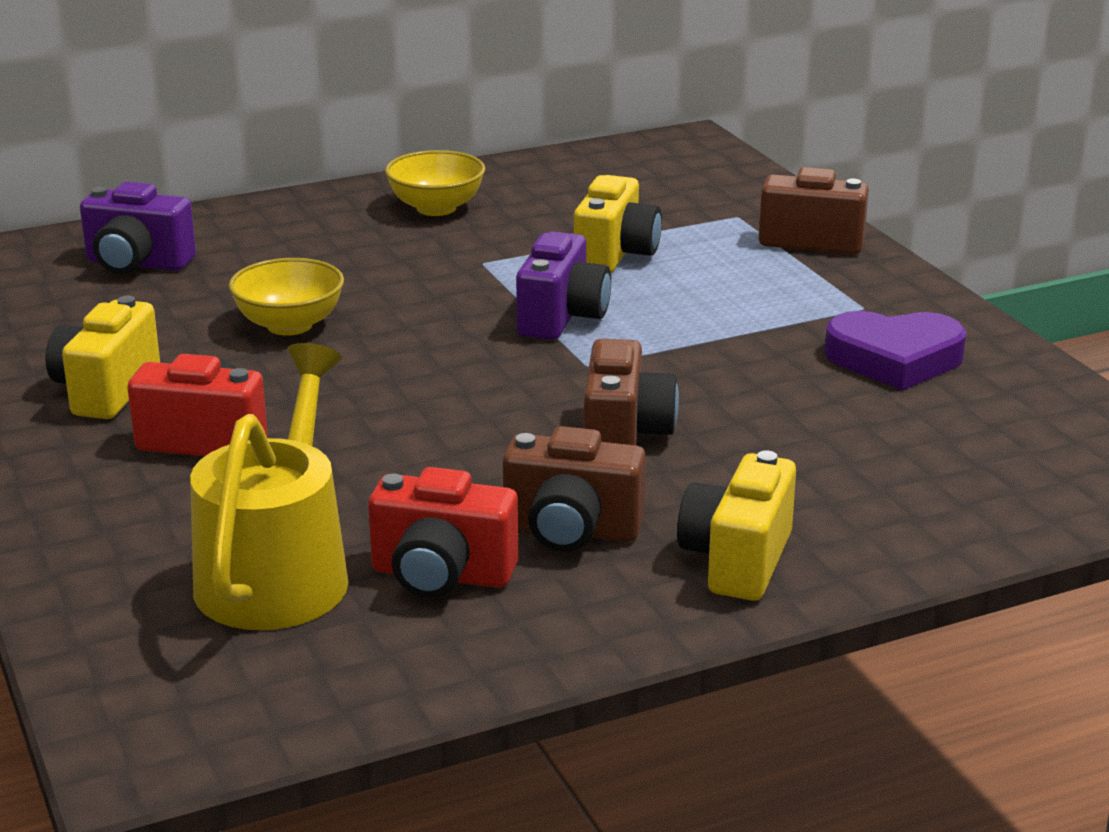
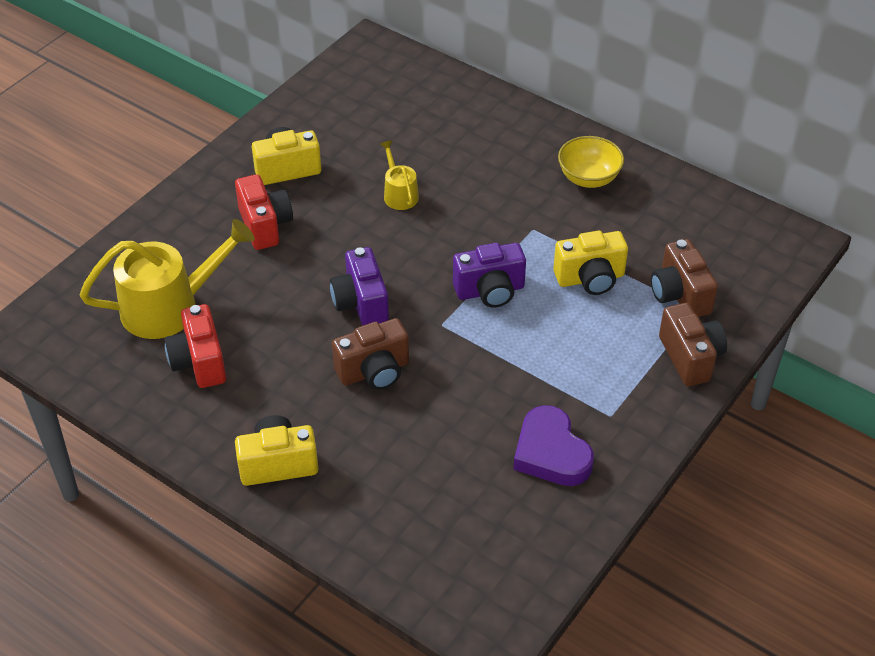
camera: 60 degrees right, 20 degrees up
(137, 264) = (423, 107): purple camera -> purple camera (361, 303)
(289, 325) = (399, 194): yellow bowl -> yellow watering can
(571, 531) = (266, 390): brown camera -> brown camera (679, 295)

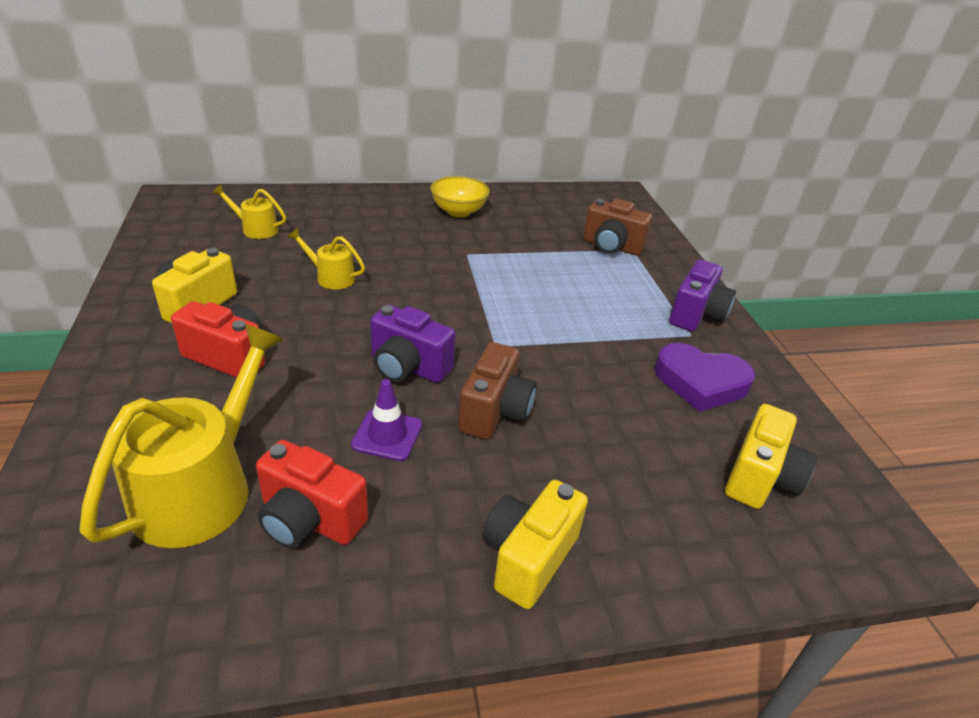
camera: 50 degrees left, 10 degrees down
(292, 341) = (387, 435): none -> purple traffic cone
(397, 113) = (256, 229): none -> yellow watering can
(490, 291) = (496, 304): purple camera -> purple camera (696, 315)
(590, 278) = (548, 264): yellow camera -> yellow camera (760, 478)
(690, 357) = (673, 275): brown camera -> none

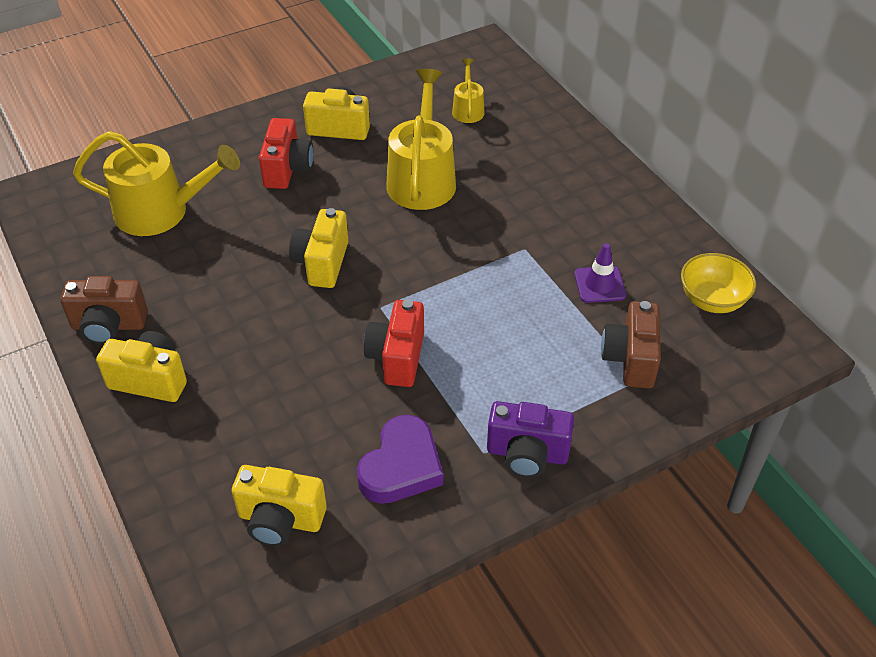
camera: 75 degrees right, 10 degrees up
(309, 520) = (150, 266): red camera -> red camera (397, 357)
(331, 277) = (422, 179): yellow watering can -> yellow watering can, size x2.01
(387, 435) = (240, 276): purple traffic cone -> purple traffic cone (599, 285)
(408, 367) = (322, 263): purple camera -> yellow camera
(458, 212) = (609, 219): yellow bowl -> yellow bowl (712, 300)
(495, 412) = (291, 328): brown camera -> brown camera (108, 326)
(700, 382) = (401, 466): purple heart -> purple heart turned 150 degrees counterclockwise

